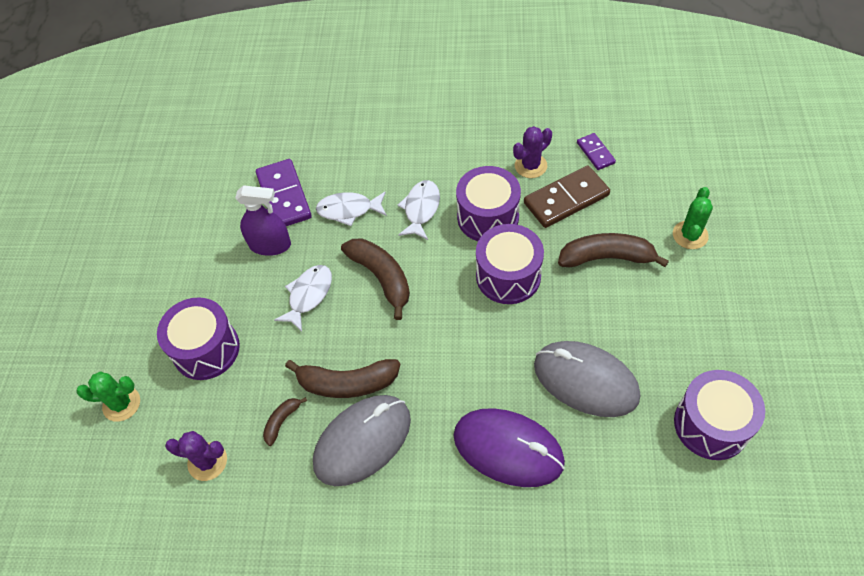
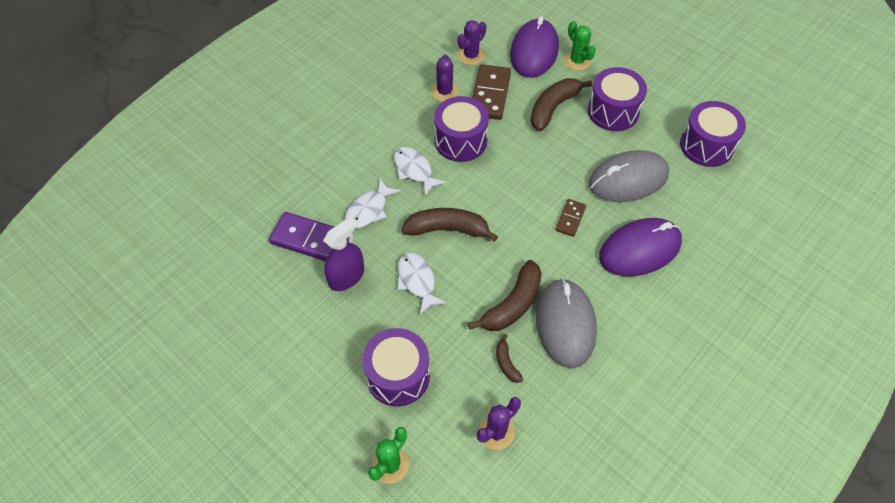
camera: 55 degrees left, 0 degrees up
(486, 363) = (570, 219): none -> brown domino
(508, 276) = (517, 163): purple drum -> purple drum (613, 111)
(595, 153) = (471, 56): purple domino -> purple cactus
(659, 193) = (534, 51): none -> purple mouse

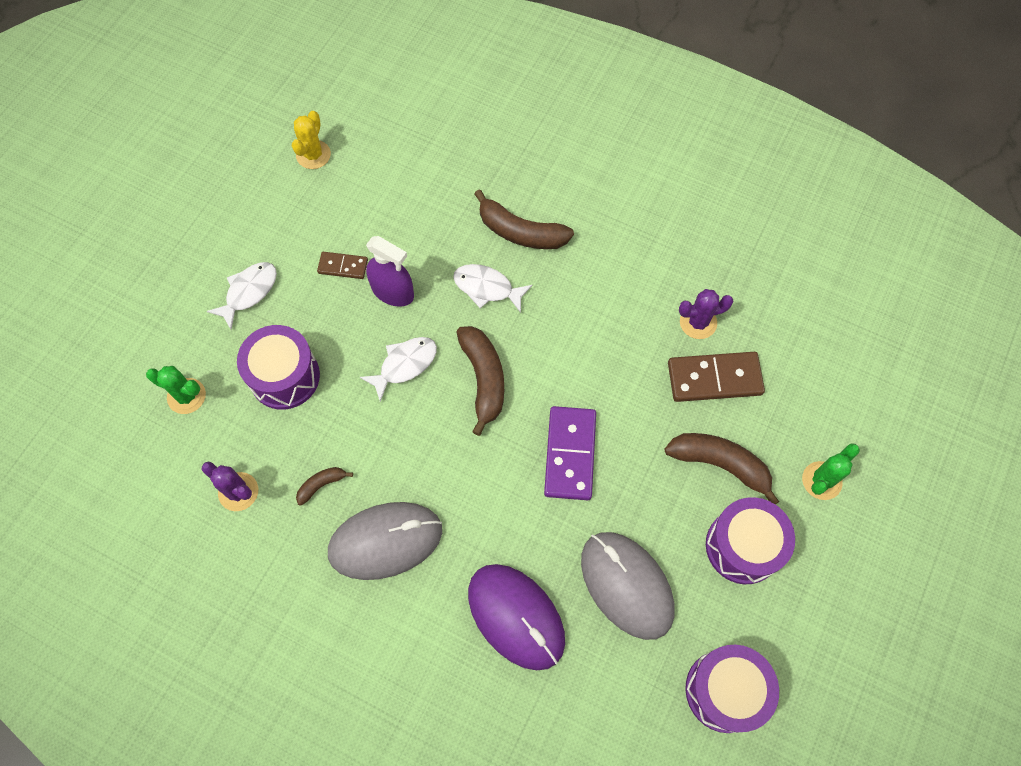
camera: 75 degrees right, 10 degrees up
(180, 313) = (313, 155): none -> yellow cactus
(310, 240) = (430, 242): purple domino -> purple domino (570, 454)
(414, 170) = (559, 320): white fish -> white fish (249, 292)
(460, 141) = (622, 361): purple drum -> none
(471, 56) = (775, 339): purple cactus -> none
(512, 304) = (398, 475): brown banana -> brown banana (520, 232)
(534, 51) = (816, 418): purple mouse -> none
(570, 219) = (540, 520): brown domino -> brown domino (343, 266)

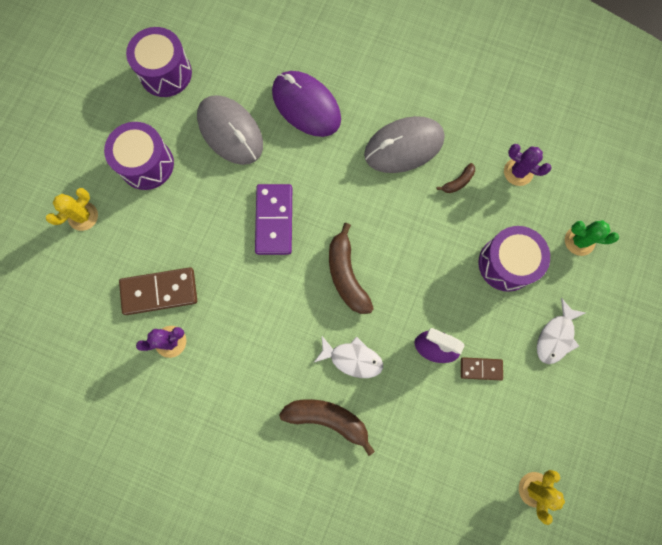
camera: 175 degrees right, 10 degrees up
(405, 365) = (412, 282): white fish -> none
(720, 464) = (159, 222): brown banana -> none
(821, 480) = (83, 216): green cactus -> yellow cactus

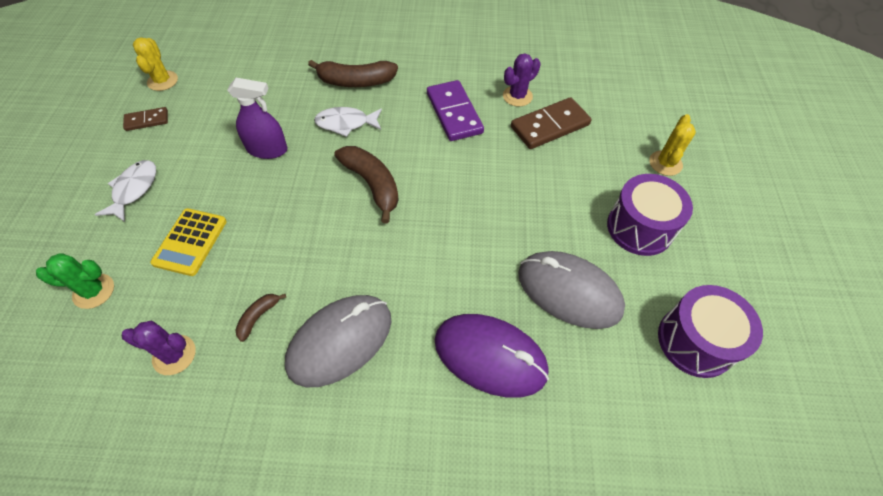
camera: 160 degrees right, 20 degrees down
(274, 220) = (469, 212): purple domino -> purple domino (454, 113)
(481, 368) = (216, 146): brown domino -> brown domino (147, 120)
(506, 263) = (190, 242): purple drum -> yellow calculator

